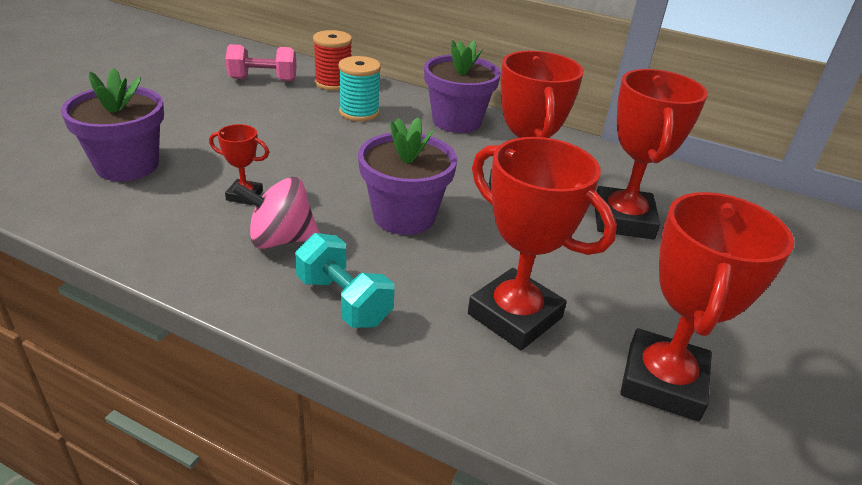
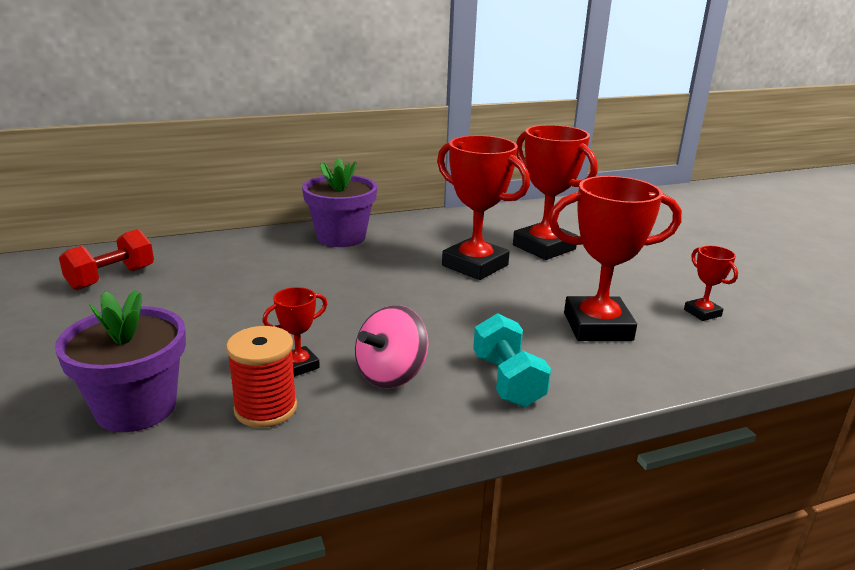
camera: 45 degrees left, 10 degrees down
(263, 80) = (111, 278): pink dumbbell -> red dumbbell
(333, 83) = (186, 253): red spool -> red spool (265, 409)
(343, 301) = (507, 381): turquoise dumbbell -> turquoise dumbbell turned 75 degrees clockwise
(359, 113) = (257, 264): turquoise spool -> none
(404, 216) = (435, 312): purple flower pot -> none
(662, 381) = (702, 313): red trophy -> red trophy, size x0.48

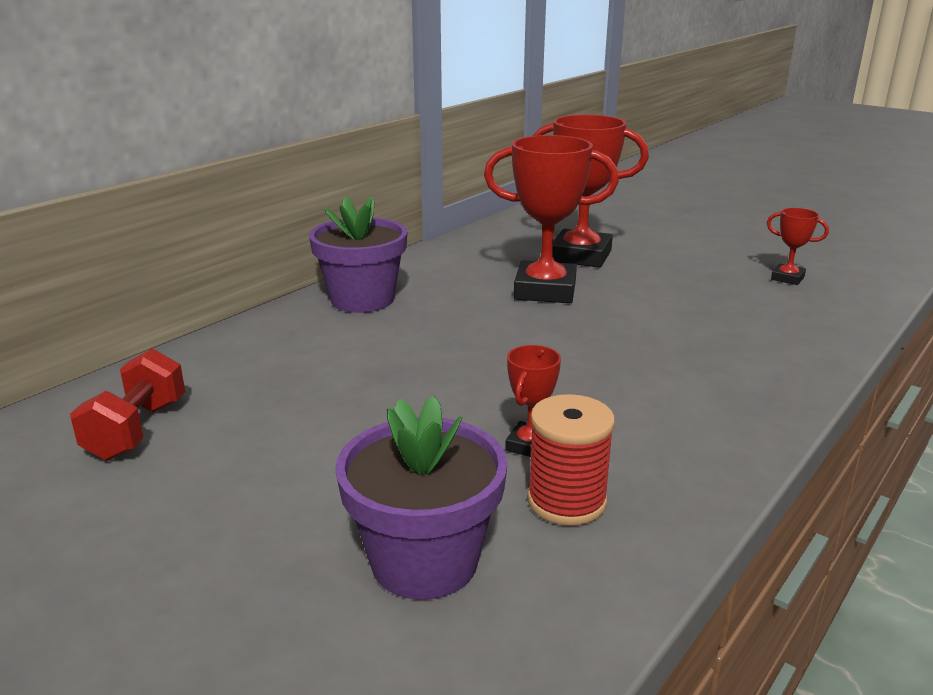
camera: 30 degrees left, 0 degrees up
(391, 375) = (631, 420): pink spinning top -> none
(507, 381) = (735, 387): turquoise dumbbell -> none
(597, 326) = (731, 315): red trophy -> none

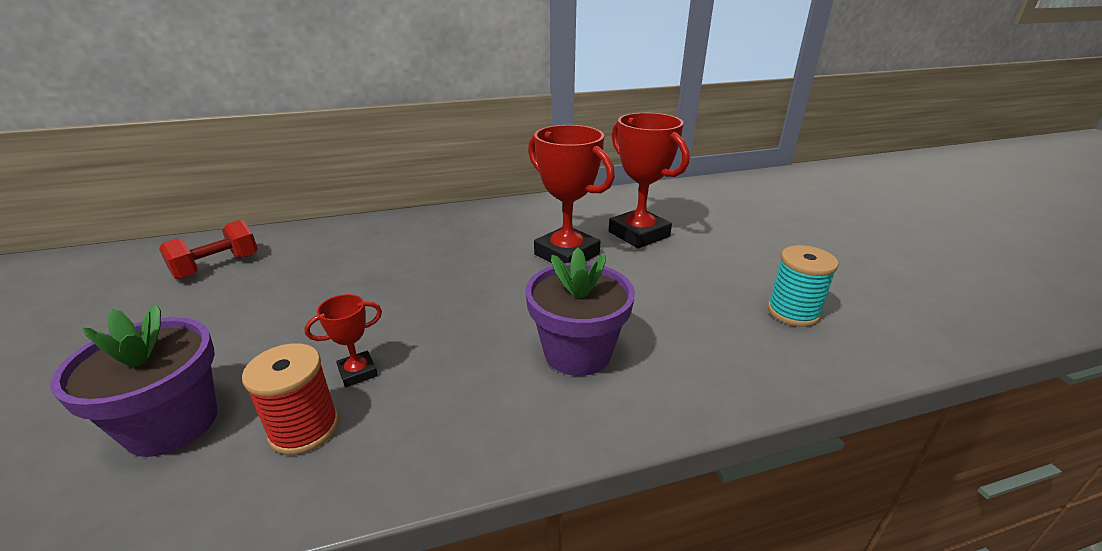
camera: 35 degrees right, 5 degrees up
(362, 299) = (446, 223): purple flower pot -> purple flower pot (577, 352)
(787, 278) = (793, 312): red trophy -> turquoise spool

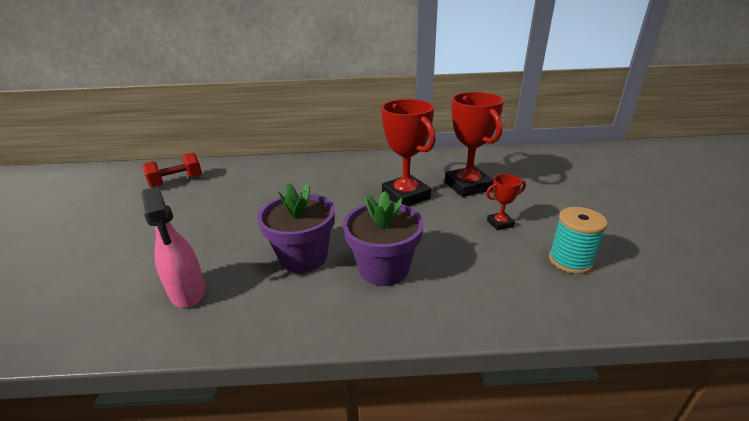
camera: 15 degrees right, 0 degrees up
(172, 424) = (117, 277): purple flower pot -> purple flower pot (303, 257)
(304, 429) = (188, 292): red spool -> pink spray bottle
(358, 372) = (233, 261): red trophy -> red trophy (500, 223)

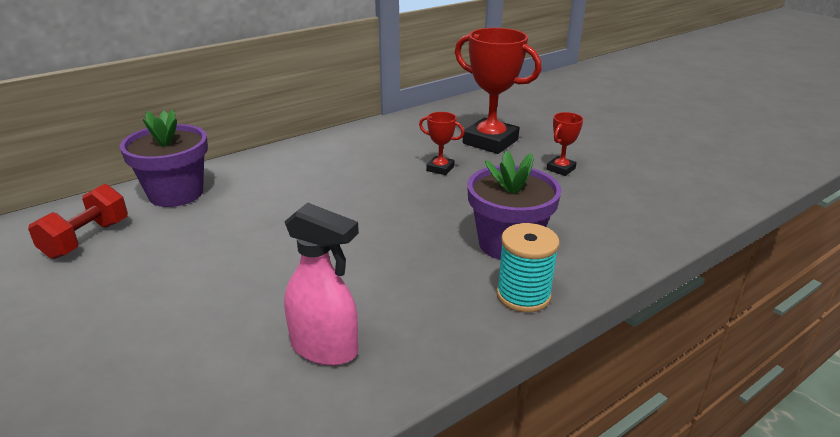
camera: 35 degrees left, 0 degrees up
(303, 257) = (411, 263): purple flower pot -> purple flower pot (176, 193)
(406, 196) = (440, 168): red trophy -> red trophy, size x0.48
(570, 261) = (648, 183): turquoise spool -> turquoise spool (523, 295)

